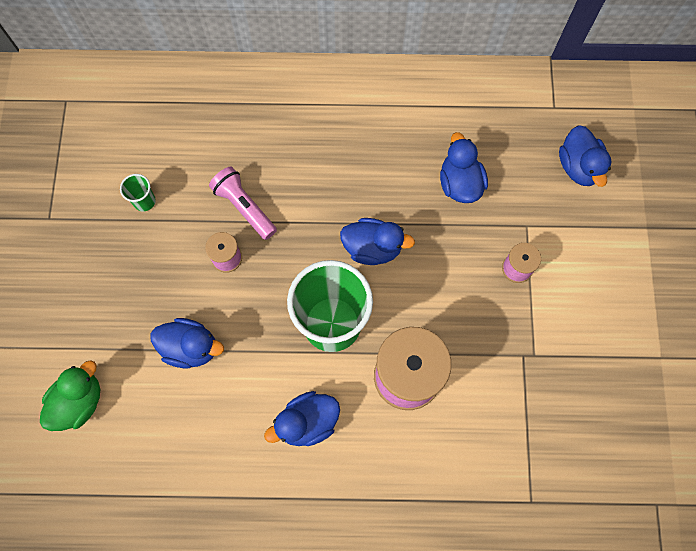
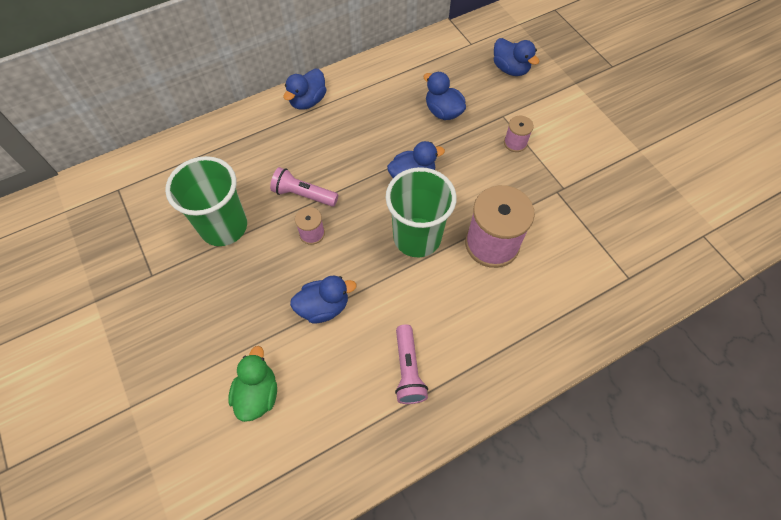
camera: 30 degrees left, 10 degrees down
(144, 201) = (224, 227): green cup -> green cup, size x2.48
(232, 463) = (408, 370): none -> pink flashlight
(307, 422) = (444, 311): blue duck -> blue duck (308, 101)

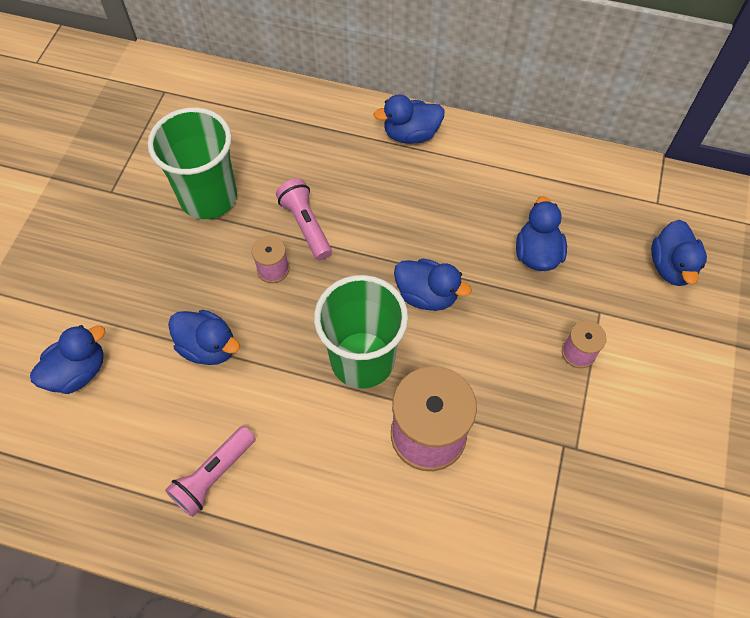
camera: 45 degrees right, 0 degrees up
(258, 394) = (78, 372): green duck -> blue duck

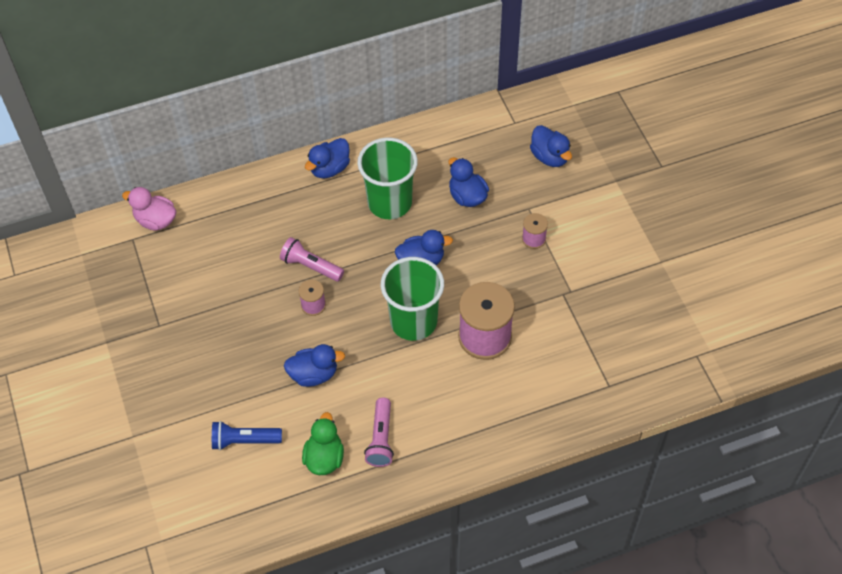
camera: 35 degrees left, 5 degrees down
(78, 372) = (244, 440): blue duck -> blue flashlight
(137, 453) = (324, 458): none -> green duck
(200, 86) = (155, 220): none -> pink duck
(208, 197) = (230, 288): green cup -> green cup (389, 203)

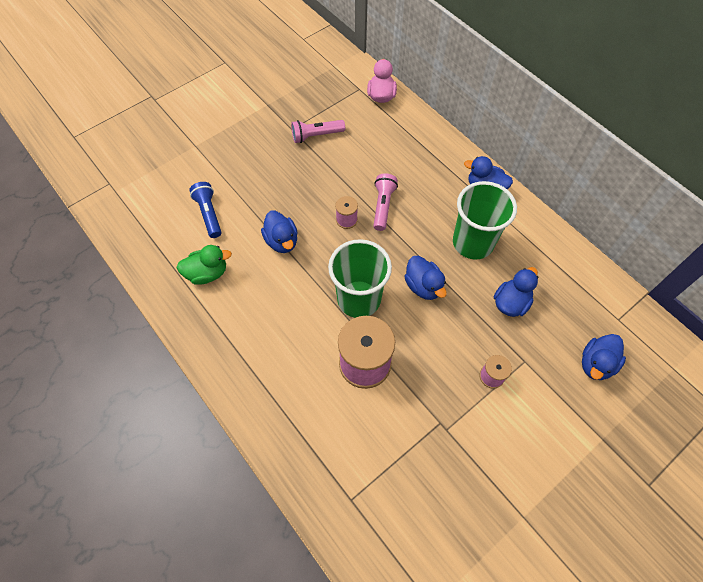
camera: 70 degrees right, 5 degrees up
(381, 439) = (236, 309): pink flashlight -> pink flashlight (316, 135)

